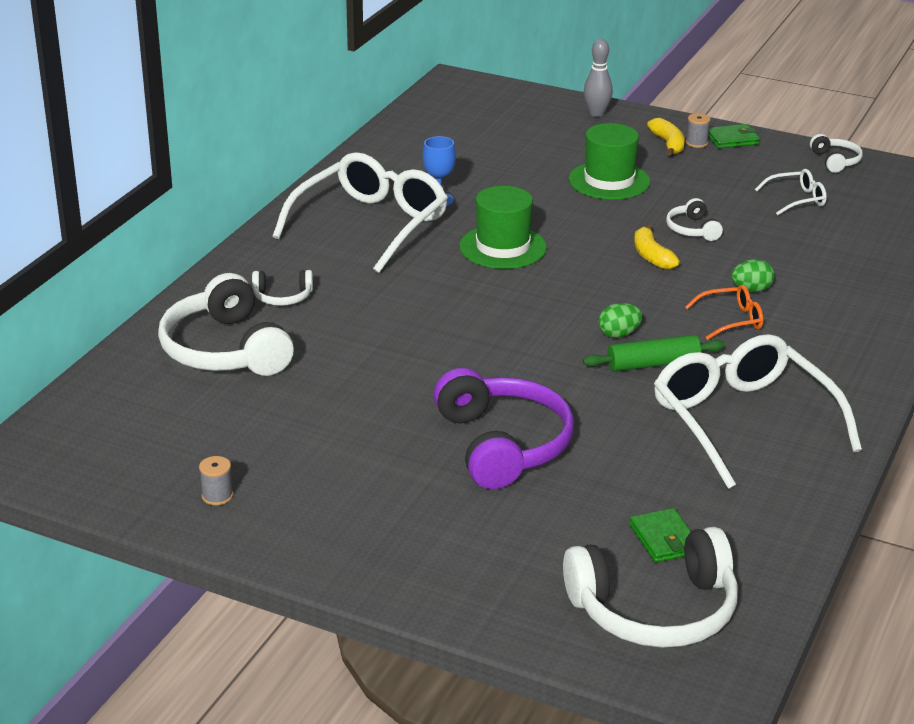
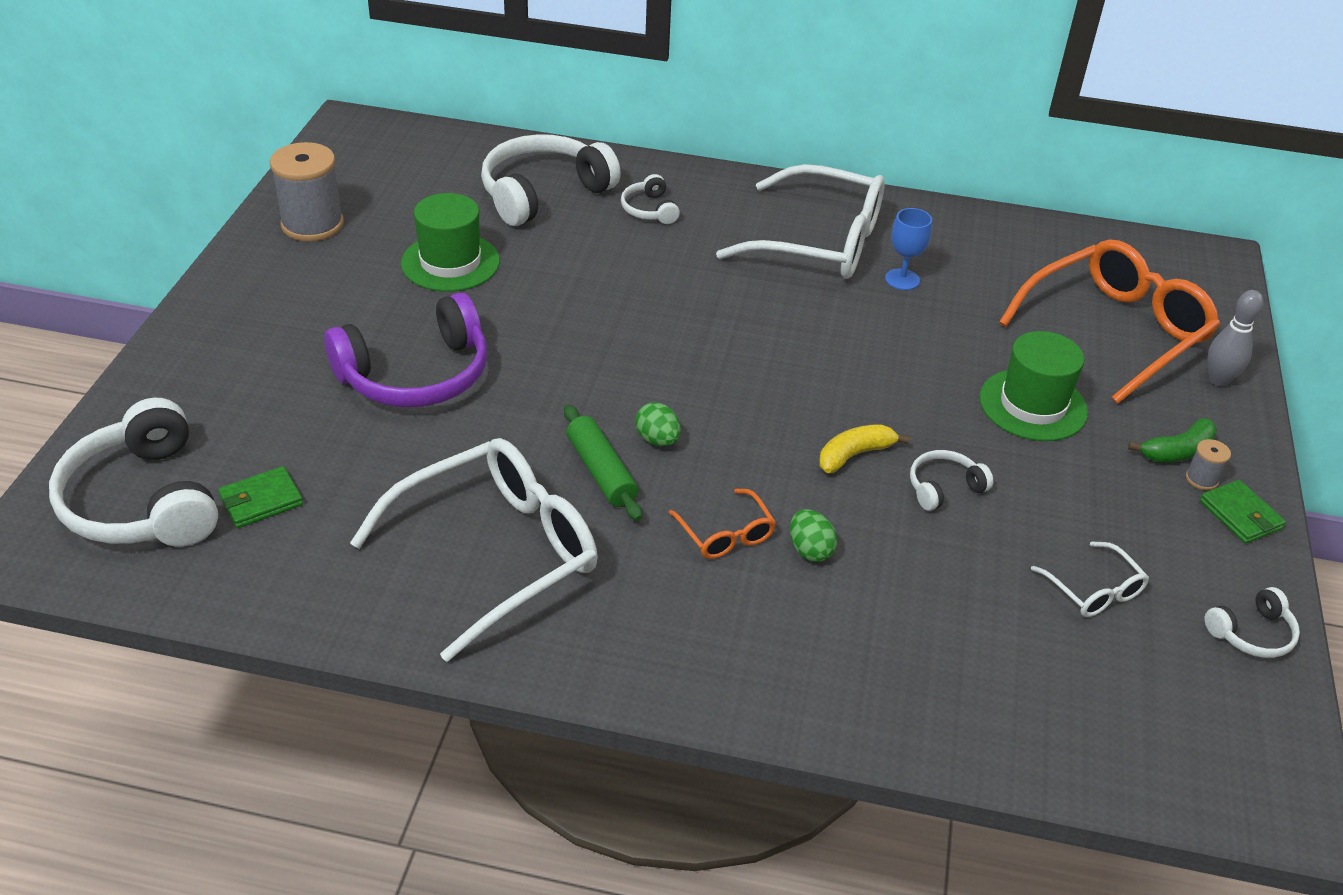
camera: 75 degrees right, 10 degrees up
(217, 496) = (312, 224): grey spool -> grey spool, size x2.25
(503, 247) = (817, 336): green hat -> green hat (450, 262)
(531, 134) = (1116, 331): none -> orange glasses
(668, 144) = (1177, 451): yellow banana -> green banana

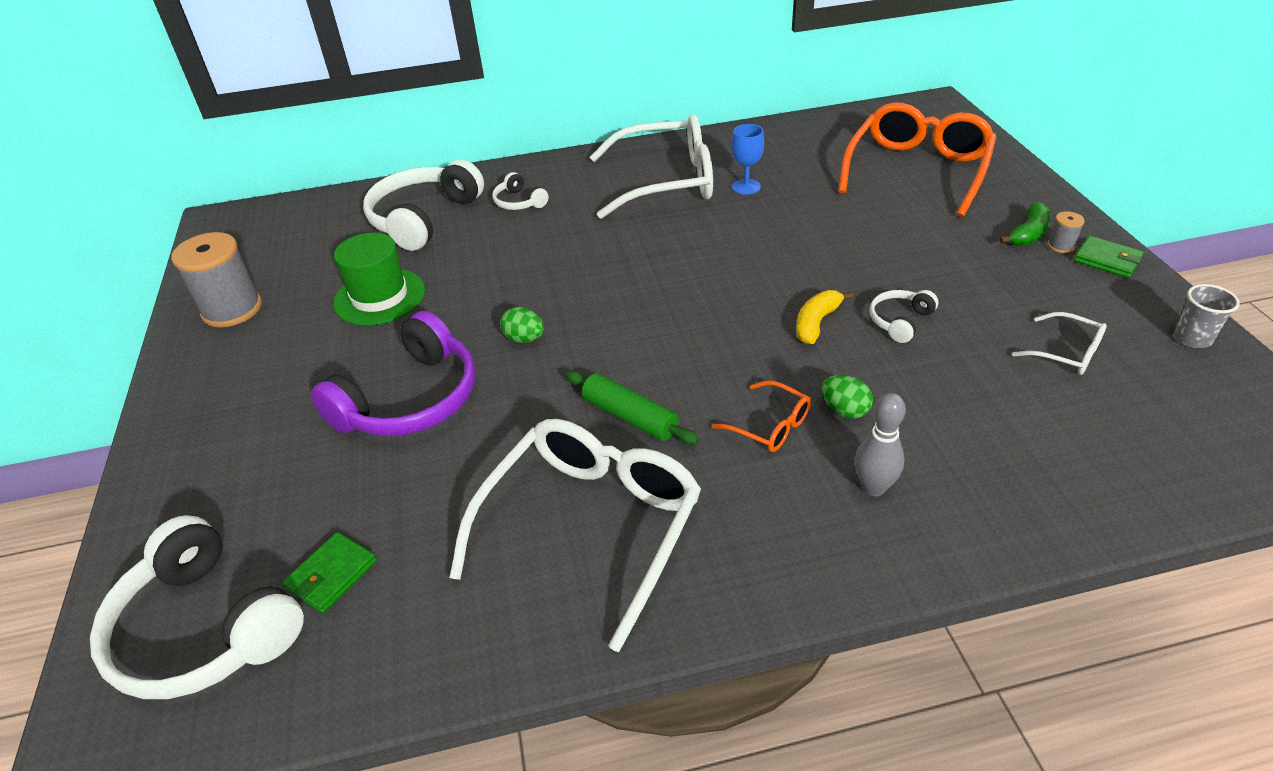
camera: 20 degrees left, 0 degrees up
(657, 440) = (657, 372): green egg -> green egg (524, 339)
(1033, 405) = (908, 239): green hat -> none
(1218, 380) = (1010, 178): grey bowling pin -> grey bowling pin (874, 487)
(1252, 634) = (1192, 338): white headphones -> grey cup

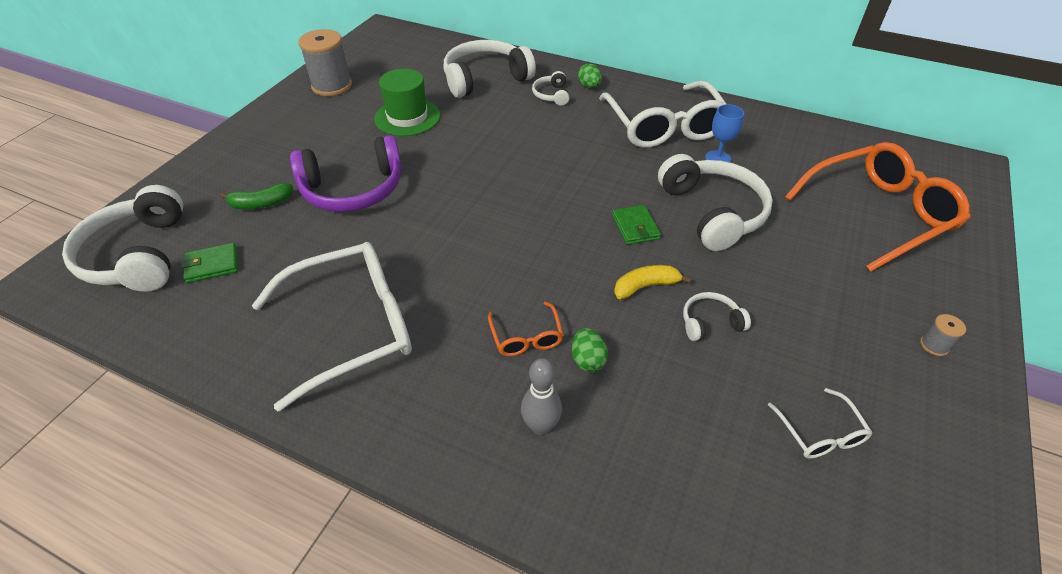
camera: 35 degrees right, 5 degrees up
(524, 339) = (451, 188): green egg -> green egg (589, 86)
(630, 417) = (451, 275): green rolling pin -> none
(667, 181) = (664, 127): white glasses -> white glasses turned 45 degrees clockwise
(796, 233) = (713, 212): none -> white headphones
(1028, 233) = (915, 318): green banana -> green banana (261, 204)
(1107, 260) = (965, 383): green wallet -> green wallet (635, 227)
(1192, 338) = (963, 500): grey cup -> none

